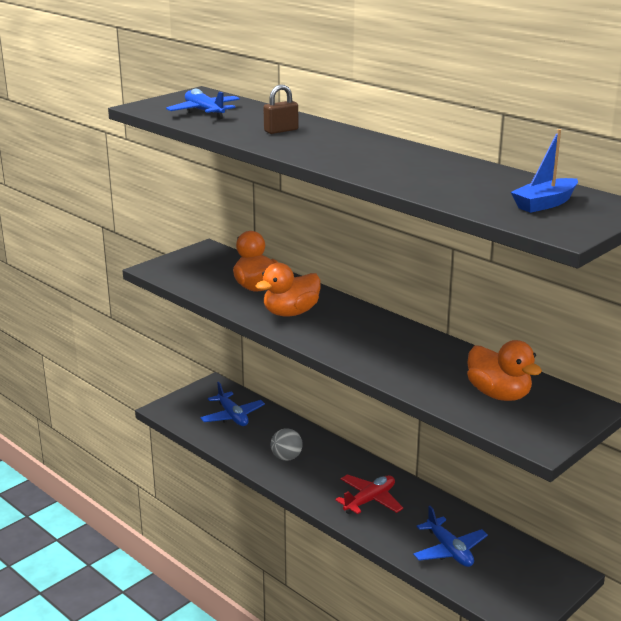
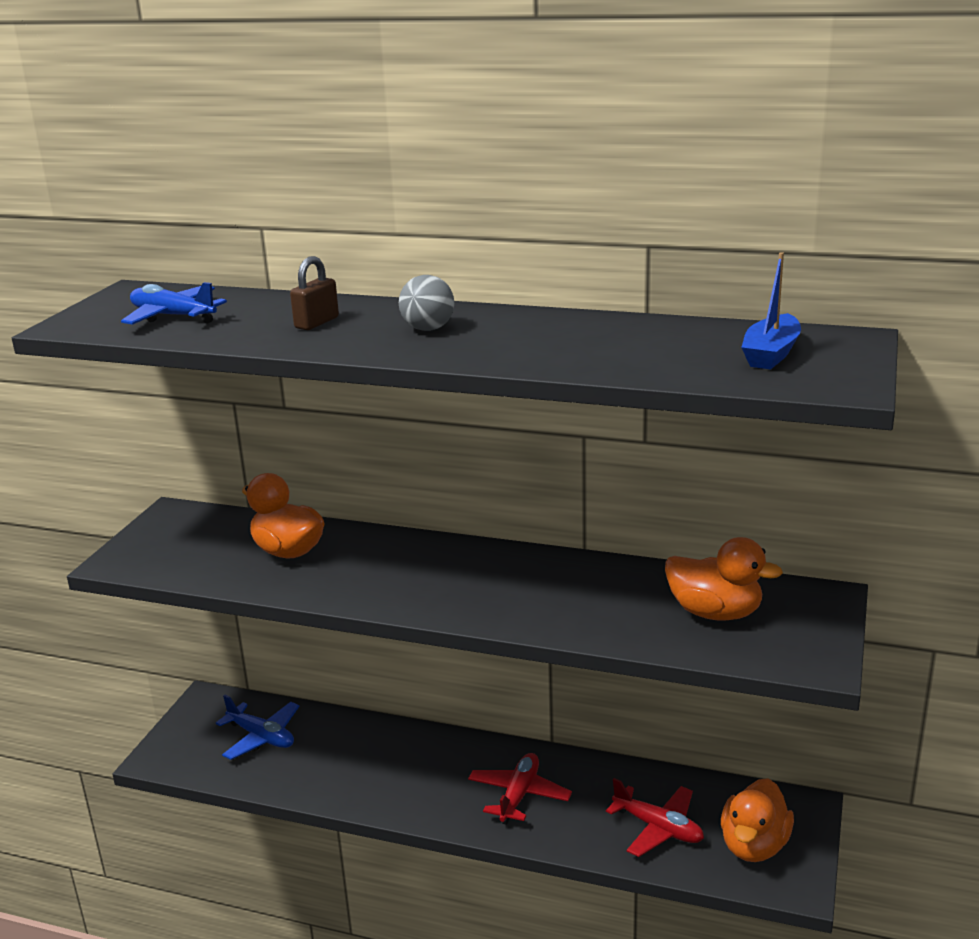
camera: 25 degrees left, 0 degrees up
(286, 457) = (373, 772): grey ball -> grey ball (428, 329)
(290, 313) = (365, 575): orange duck -> orange duck (754, 845)
(449, 550) = (658, 828): blue plane -> red plane

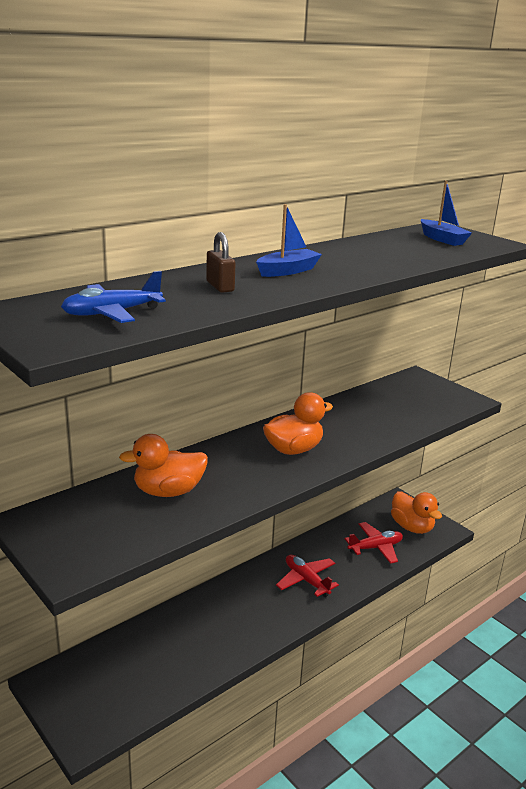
camera: 60 degrees left, 0 degrees up
(261, 737) = (128, 667): blue plane -> none
(428, 329) = (288, 271): grey ball -> blue boat
(715, 613) = (404, 402): orange duck -> orange duck (293, 449)

